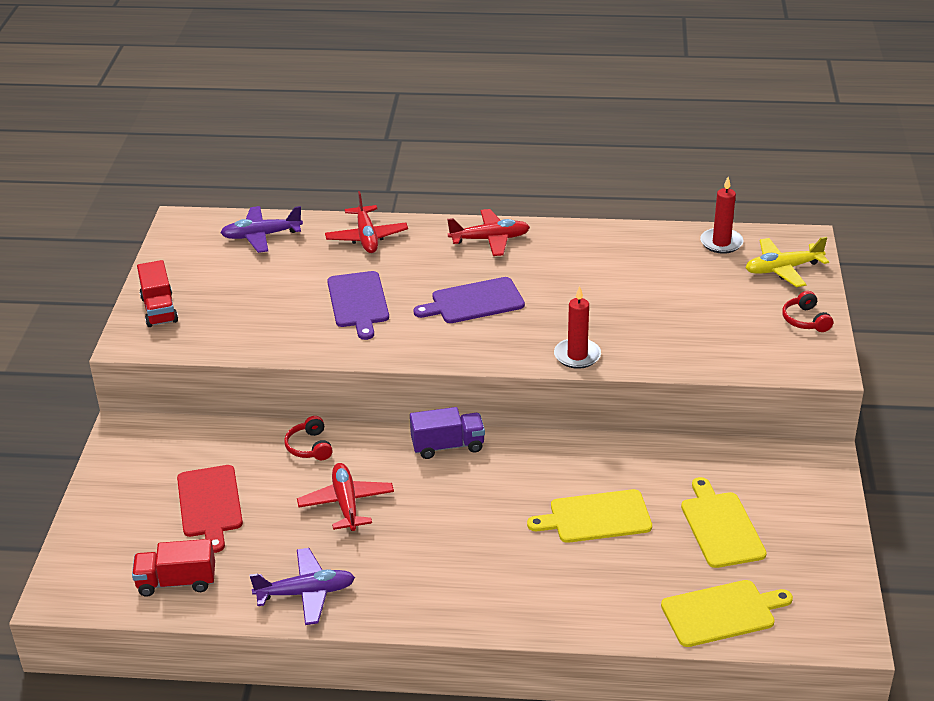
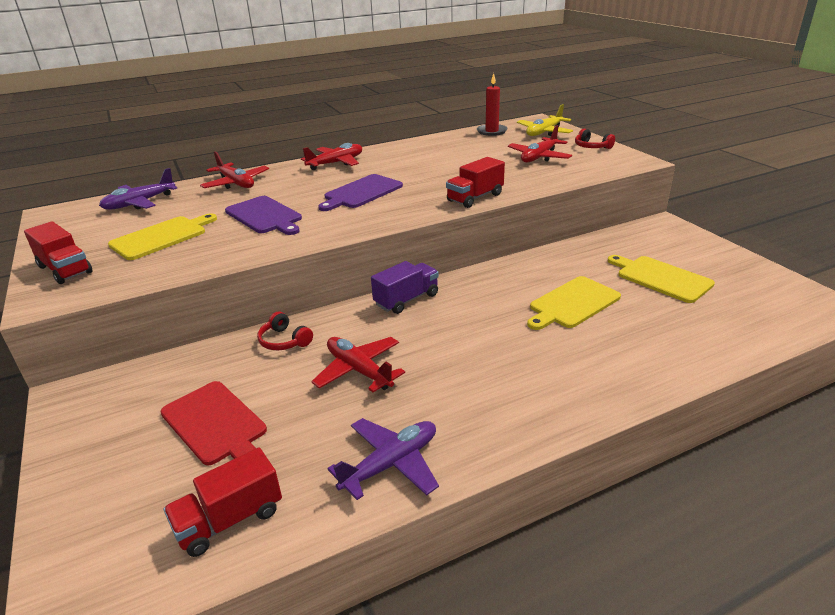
camera: 30 degrees left, 5 degrees down
(577, 356) = (475, 198): red candle -> red truck
(720, 315) = (539, 157): none -> red plane
(722, 613) = (740, 328): yellow cutting board -> yellow cutting board (162, 237)

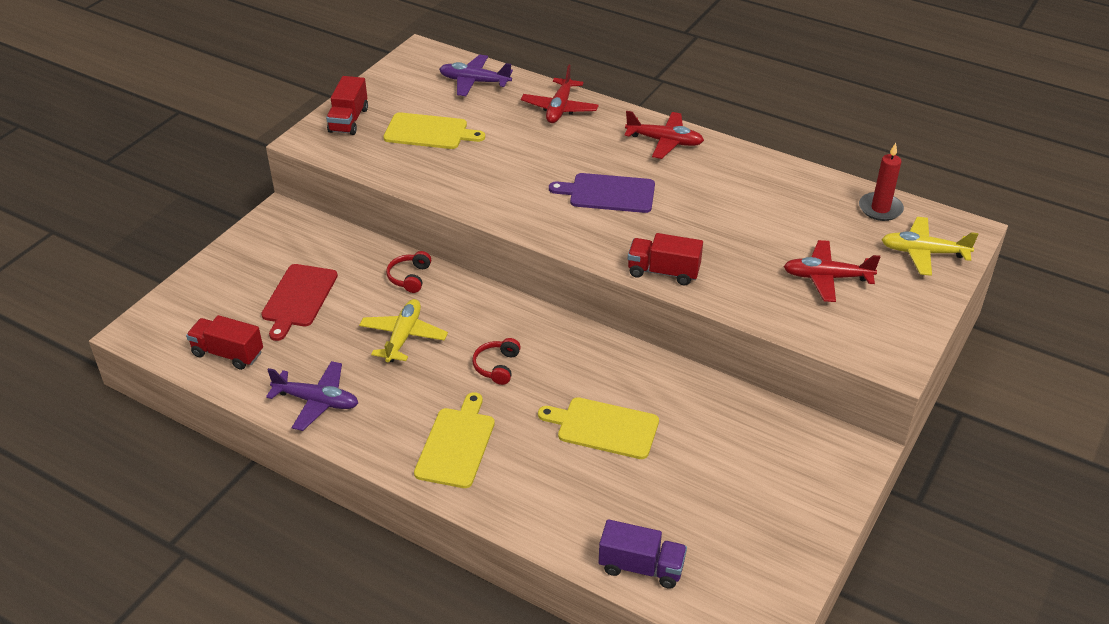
camera: 55 degrees right, 10 degrees up
(265, 216) = (510, 163): purple cutting board -> none
(359, 370) = (403, 337): red plane -> yellow plane
(406, 300) = (522, 316): purple truck -> purple truck (641, 567)
(592, 147) = (909, 309): red headphones -> red headphones (497, 366)
(661, 278) = (712, 480): yellow cutting board -> yellow cutting board (456, 444)

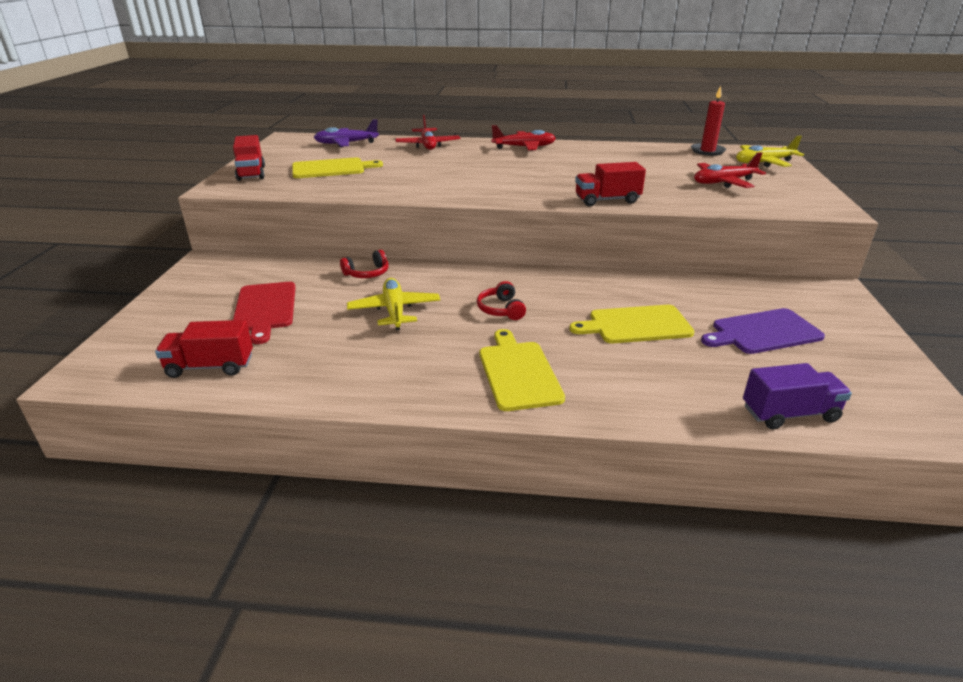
camera: 25 degrees left, 10 degrees down
(317, 401) = (342, 378): purple plane -> none
(410, 277) = (367, 273): red headphones -> red headphones turned 105 degrees counterclockwise
(608, 193) = (513, 173): purple cutting board -> purple cutting board (763, 332)

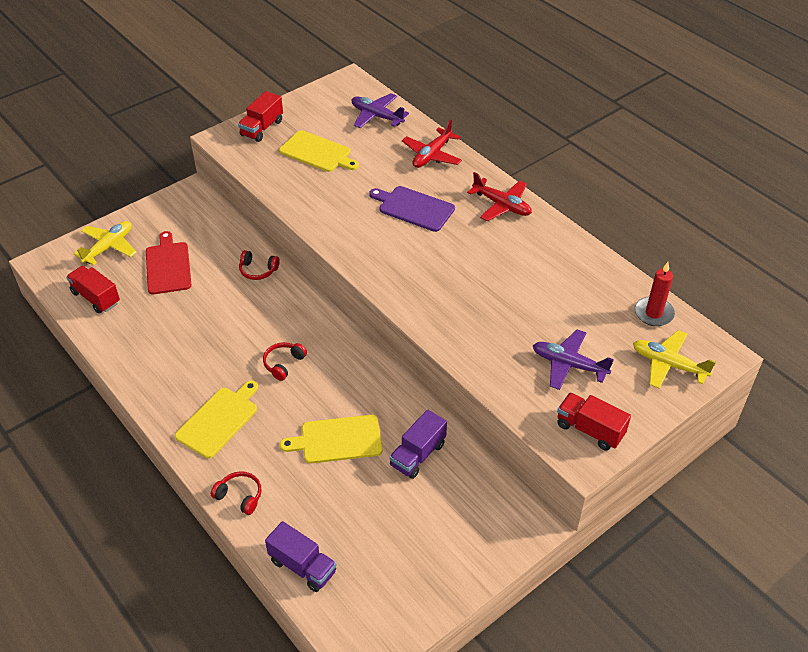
camera: 45 degrees right, 15 degrees up
(265, 309) = (168, 266): red cutting board -> red cutting board turned 135 degrees clockwise
(394, 311) = (227, 319): yellow plane -> yellow plane (109, 247)
(607, 200) = (434, 323): red truck -> red truck (590, 430)
(636, 325) = (337, 439): yellow cutting board -> yellow cutting board turned 45 degrees counterclockwise
(644, 408) = (239, 496): none -> red headphones
(702, 300) = (418, 455): none -> purple truck
(723, 182) = (569, 365): red plane -> purple plane
(763, 332) = (402, 510): purple cutting board -> purple cutting board (414, 208)

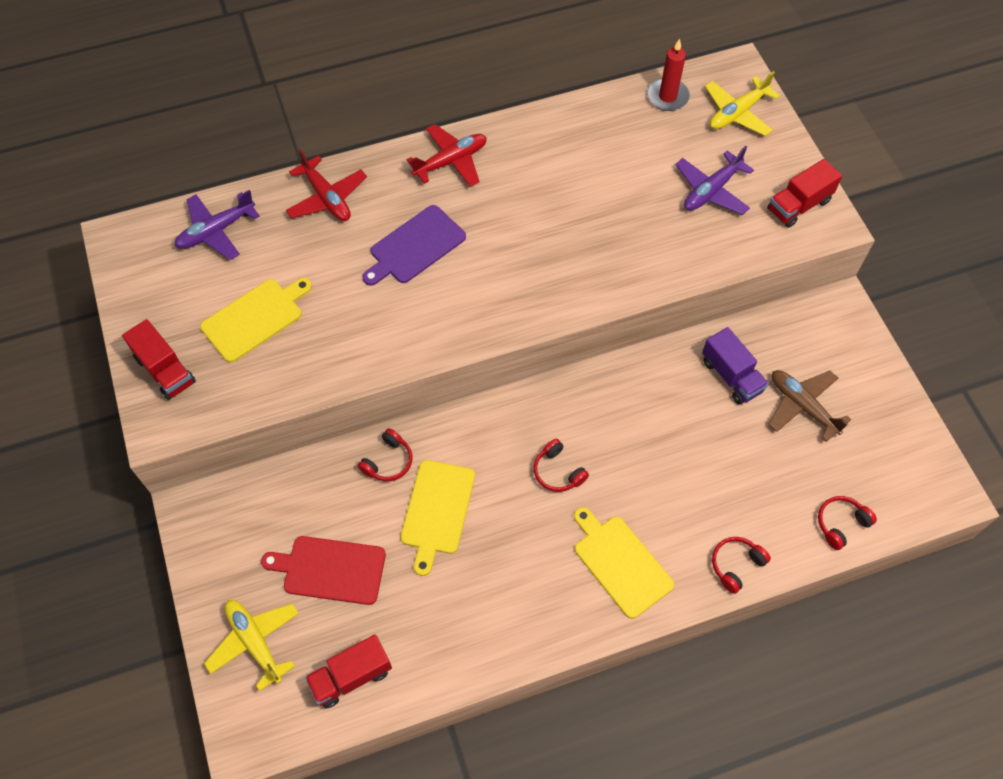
camera: 70 degrees left, 15 degrees up
(302, 566) = (841, 524): purple truck -> red headphones
(337, 439) = (688, 446): yellow cutting board -> yellow cutting board (437, 511)
(410, 514) = (802, 406): none -> brown plane

